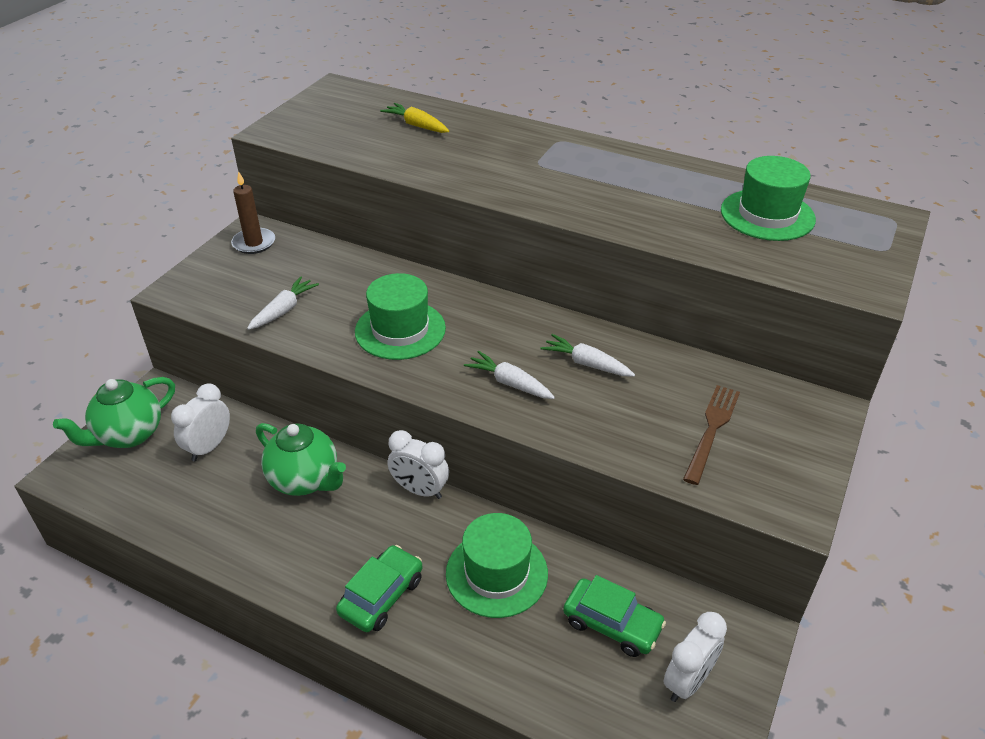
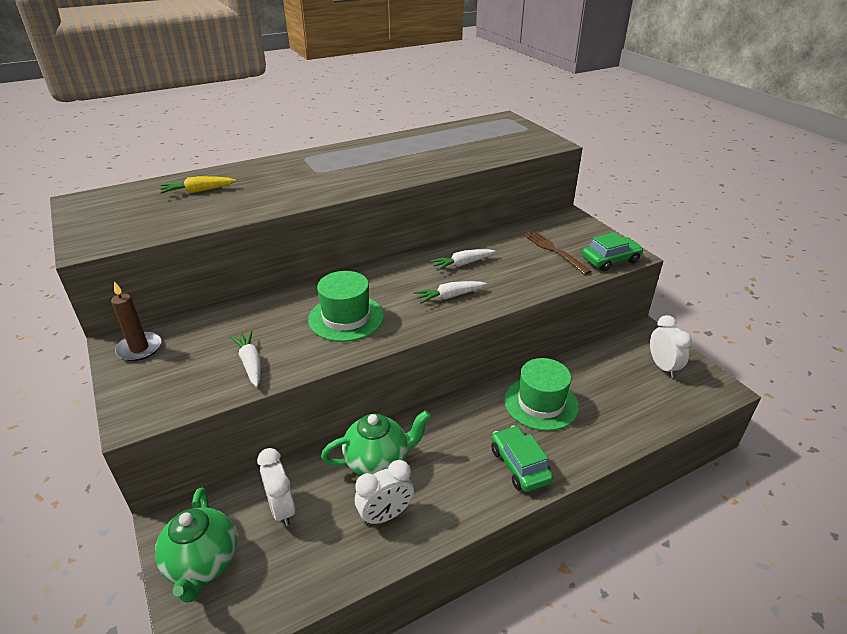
camera: 55 degrees left, 5 degrees down
(420, 490) = (443, 406): white clock -> white clock (385, 515)
(612, 624) = (609, 375): green car -> green car (610, 260)
(767, 215) = (464, 139): green hat -> none

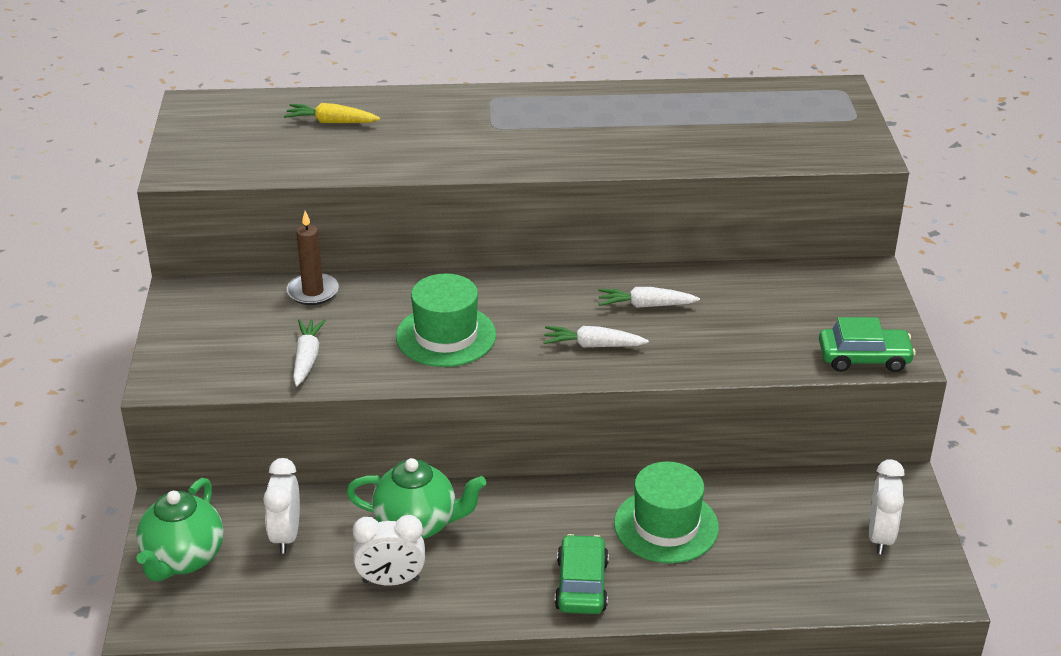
camera: 25 degrees right, 0 degrees up
(139, 348) = (200, 306): brown candle -> brown candle (313, 292)
(553, 250) = (793, 321): brown fork -> none

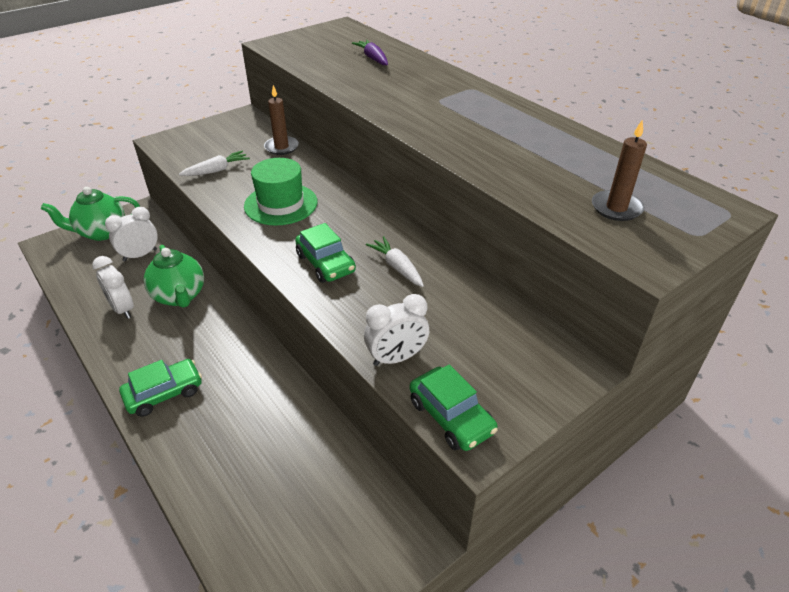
camera: 55 degrees right, 5 degrees up
(331, 122) = (373, 58): yellow carrot -> purple carrot
(593, 345) = (325, 263): white carrot -> green car
(666, 526) = (253, 409): green hat -> none
(786, 131) = (616, 208): none -> brown candle
(880, 537) = (333, 556): white clock -> white clock (396, 358)

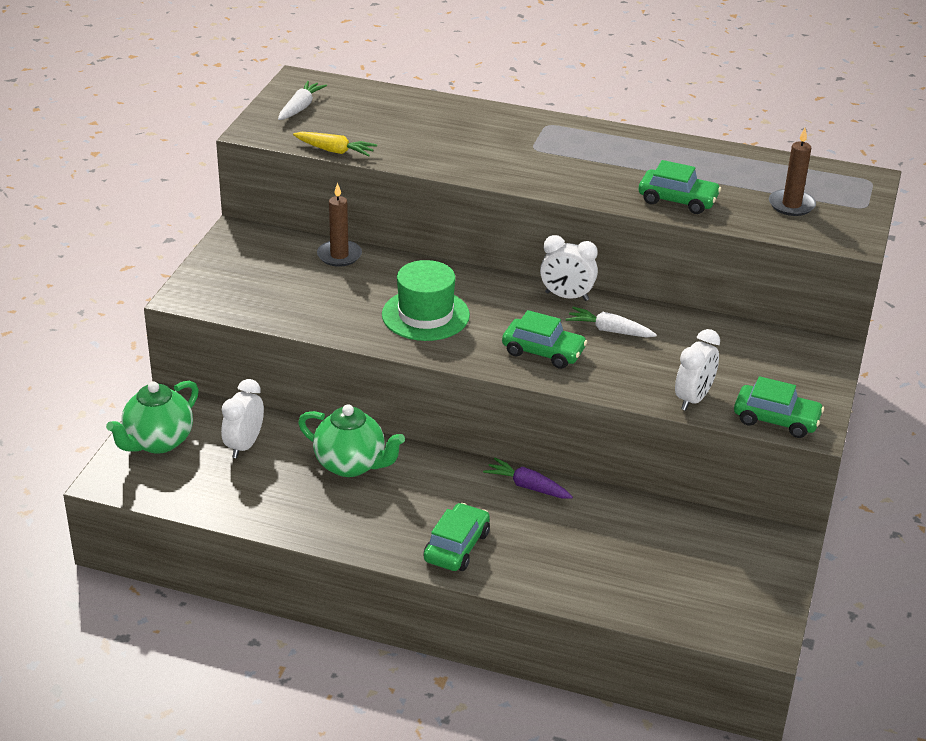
camera: 35 degrees left, 5 degrees down
(122, 309) = (306, 501): white clock -> white clock (566, 296)
(216, 170) = (304, 306): white carrot -> white carrot (300, 107)
(299, 66) = (335, 151): none -> yellow carrot
(373, 58) = (401, 117): purple carrot -> purple carrot (527, 486)
(508, 170) = (677, 200): none -> green car

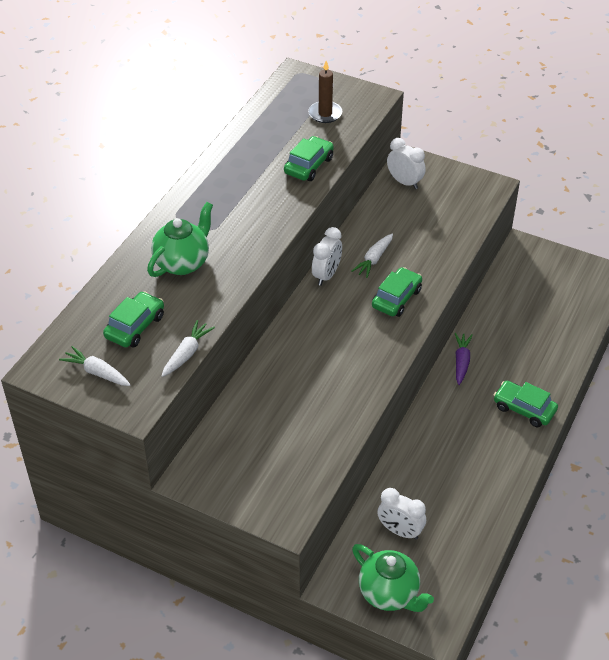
camera: 80 degrees left, 10 degrees up
(335, 151) = (187, 353): yellow carrot -> white carrot
(339, 255) = (242, 407): brown candle -> none
(351, 465) = (430, 462): green teapot -> green teapot (183, 263)
(425, 315) = (340, 359): green hat -> none
(527, 486) = (461, 362): purple carrot -> purple carrot turned 150 degrees clockwise
(693, 399) = (458, 232): white clock -> white clock (404, 182)
(776, 419) = (482, 199): green car -> green car (135, 326)

